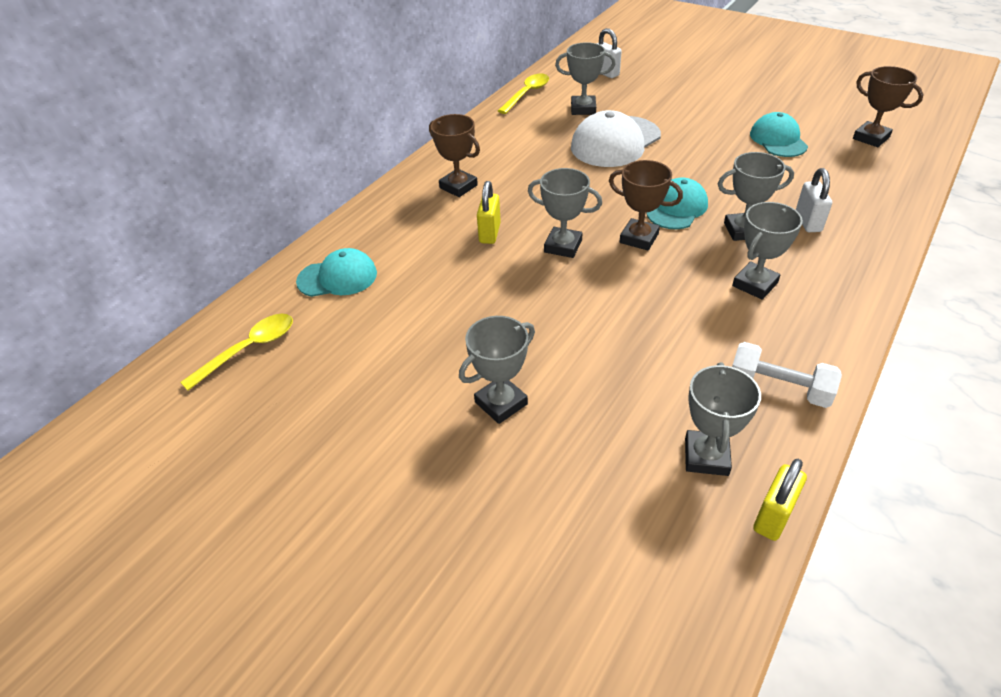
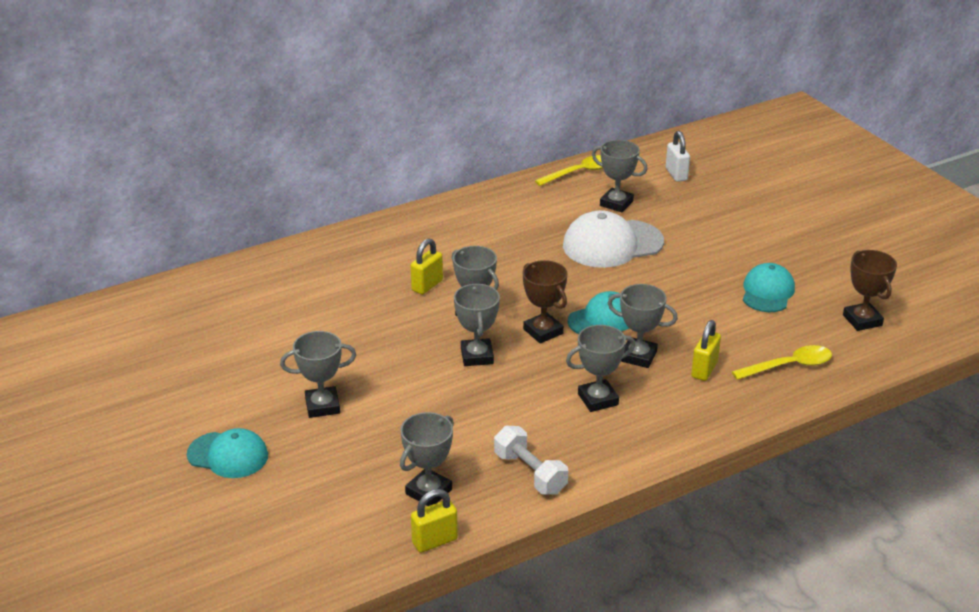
camera: 25 degrees right, 10 degrees down
(249, 349) = (185, 308): yellow spoon -> yellow spoon (789, 366)
(337, 277) = (284, 279): turquoise cap -> turquoise cap (228, 455)
(458, 186) = (438, 239): brown trophy -> none
(604, 285) = (477, 356): none -> grey trophy
(808, 222) = (704, 370): white padlock -> yellow padlock

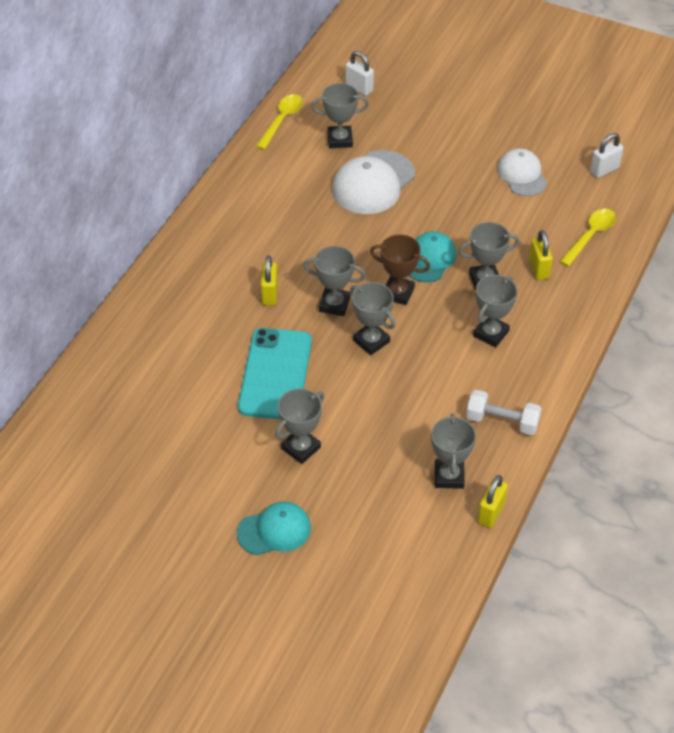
camera: 35 degrees left, 15 degrees up
(364, 343) = (275, 374): none -> turquoise phone
(767, 292) = (522, 175): turquoise cap -> white cap
(862, 320) = (604, 170): brown trophy -> white padlock

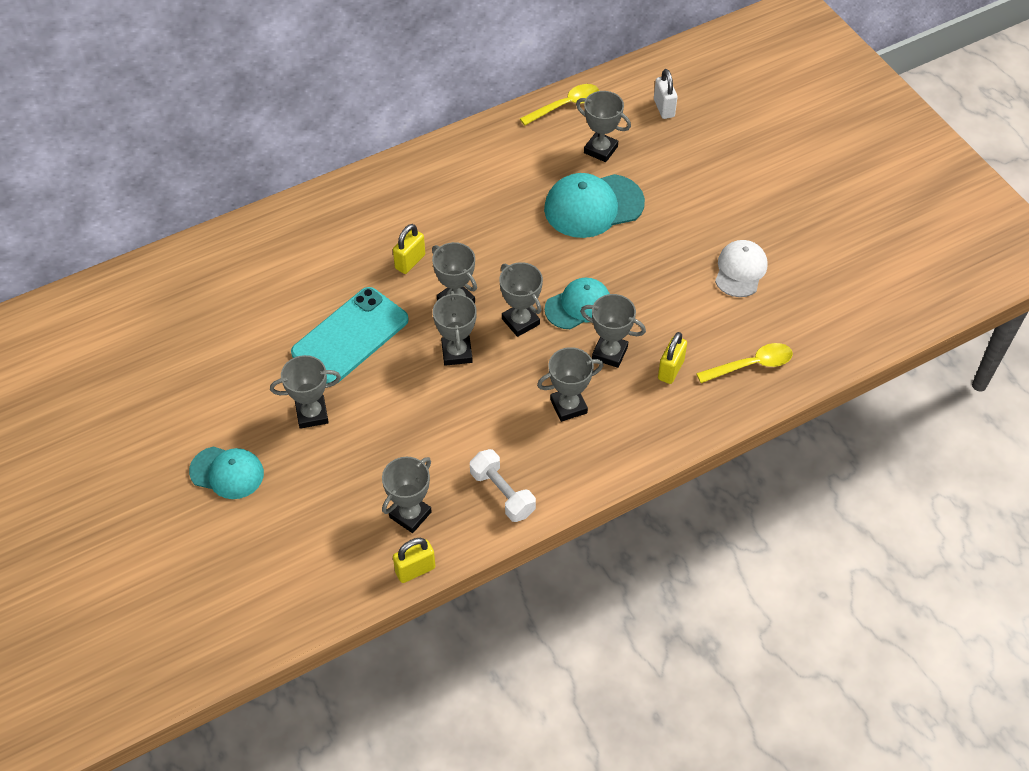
camera: 35 degrees right, 5 degrees up
(373, 183) = (593, 206): white cap -> turquoise cap
(398, 293) = (520, 321): brown trophy -> grey trophy
(604, 170) = (827, 307): white padlock -> none

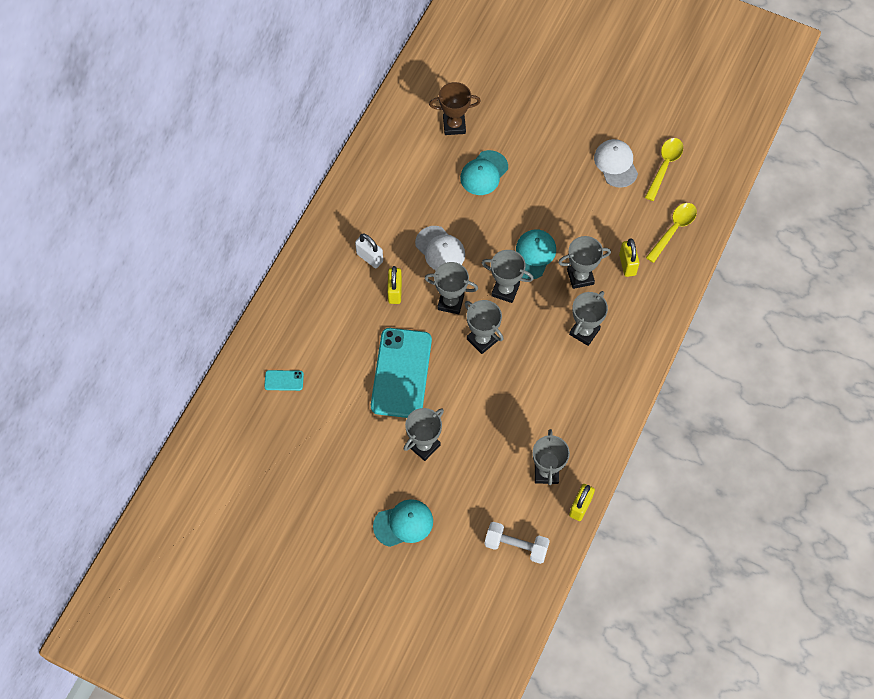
camera: 35 degrees left, 10 degrees up
(236, 278) = (284, 380): none -> turquoise phone
(488, 249) = (440, 249): none -> white cap
(502, 493) = (591, 419): white dumbbell -> white dumbbell (516, 546)
(565, 105) = (402, 104): yellow spoon -> yellow spoon (664, 166)
(593, 206) = (484, 173): turquoise cap -> turquoise cap, size x0.65
(600, 150) = (454, 125): grey trophy -> brown trophy
(664, 108) = (471, 67): white padlock -> white padlock (370, 258)

